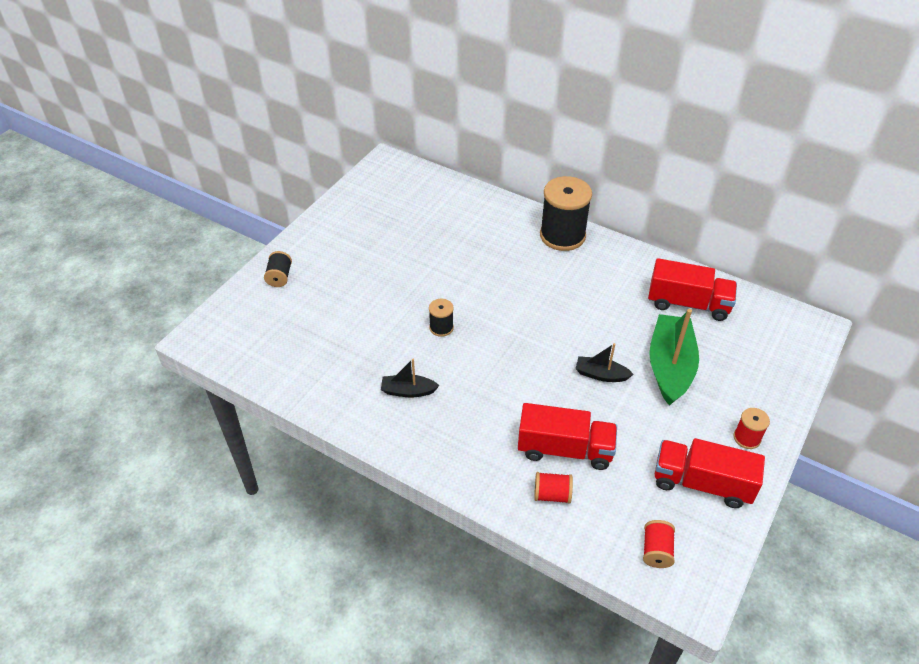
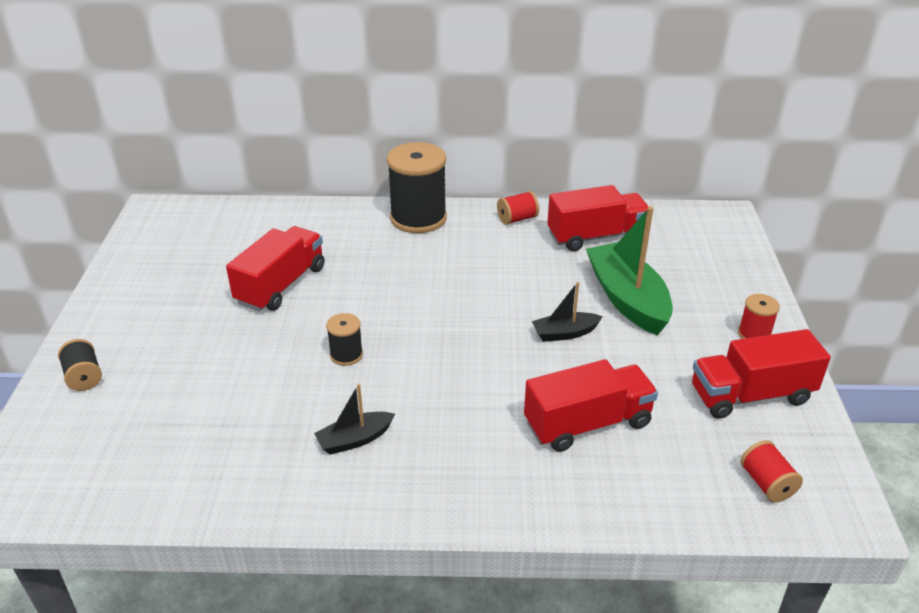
camera: 30 degrees left, 10 degrees down
(432, 256) = (281, 285): none -> red truck
(552, 495) = (612, 478): red spool -> red spool (517, 219)

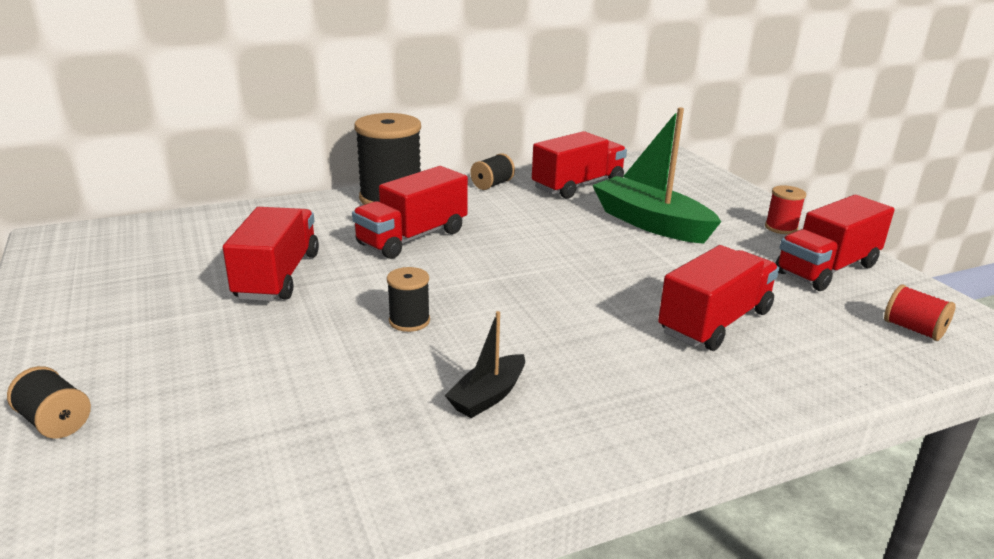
camera: 25 degrees left, 10 degrees down
(406, 268) = (412, 238): none -> red truck
(517, 219) = (492, 185): red spool -> black spool
(565, 333) = (621, 258): black boat -> none

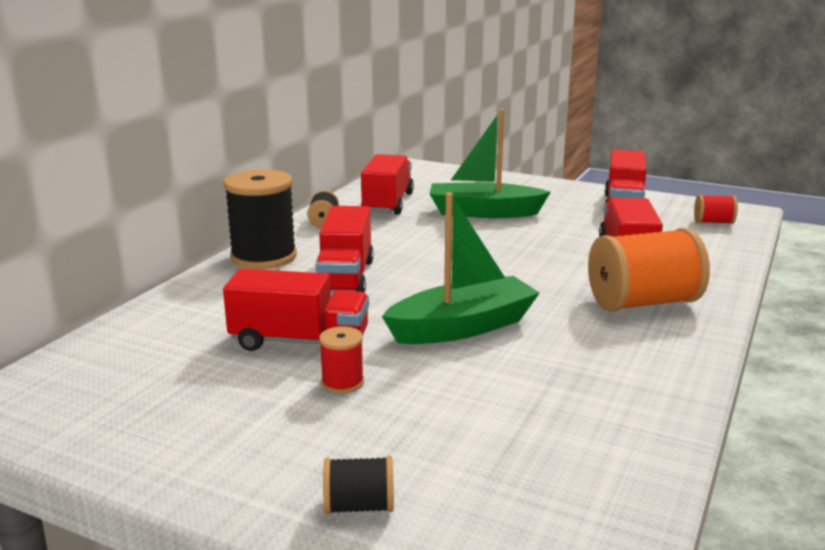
camera: 40 degrees left, 5 degrees down
(278, 276) = (300, 342): red truck -> red truck turned 135 degrees clockwise
(409, 321) = (462, 327): black spool -> green boat
(488, 396) = (597, 344): black boat -> none
(623, 379) = (643, 303): none -> orange spool
(781, 228) = (559, 191): red spool -> red spool (342, 383)

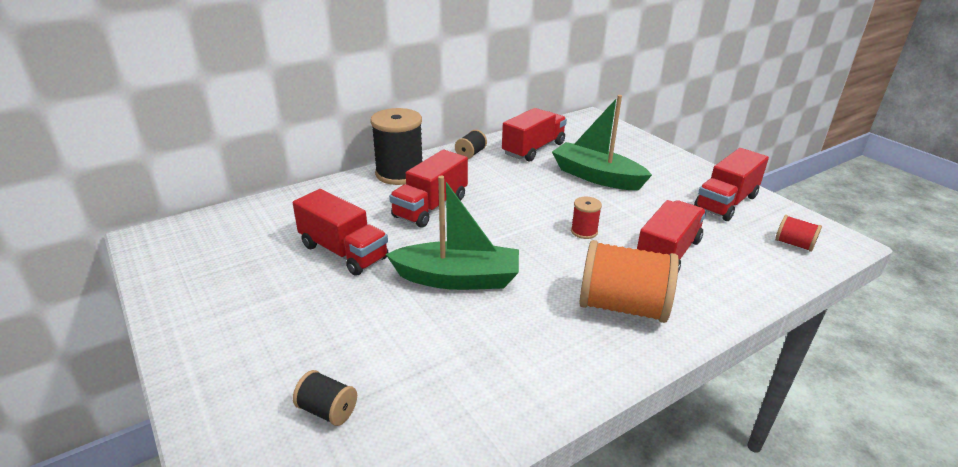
camera: 30 degrees right, 10 degrees up
(342, 383) = (330, 295): red spool -> red spool (584, 231)
(359, 506) = (232, 397): black spool -> black spool (327, 410)

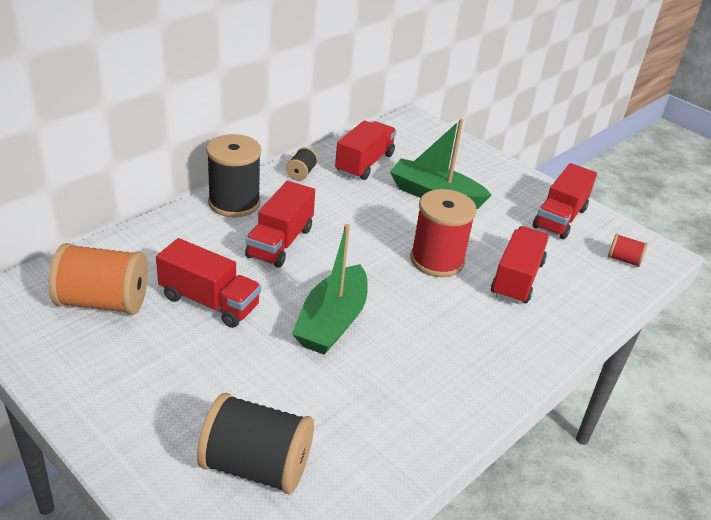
camera: 15 degrees left, 5 degrees up
(327, 410) = (256, 466): black spool -> black spool, size x2.10
(458, 279) = (332, 322): green boat -> green boat turned 120 degrees clockwise
(584, 231) = (437, 260): red spool -> red spool, size x2.10
(623, 306) = (488, 337): orange spool -> orange spool (103, 302)

